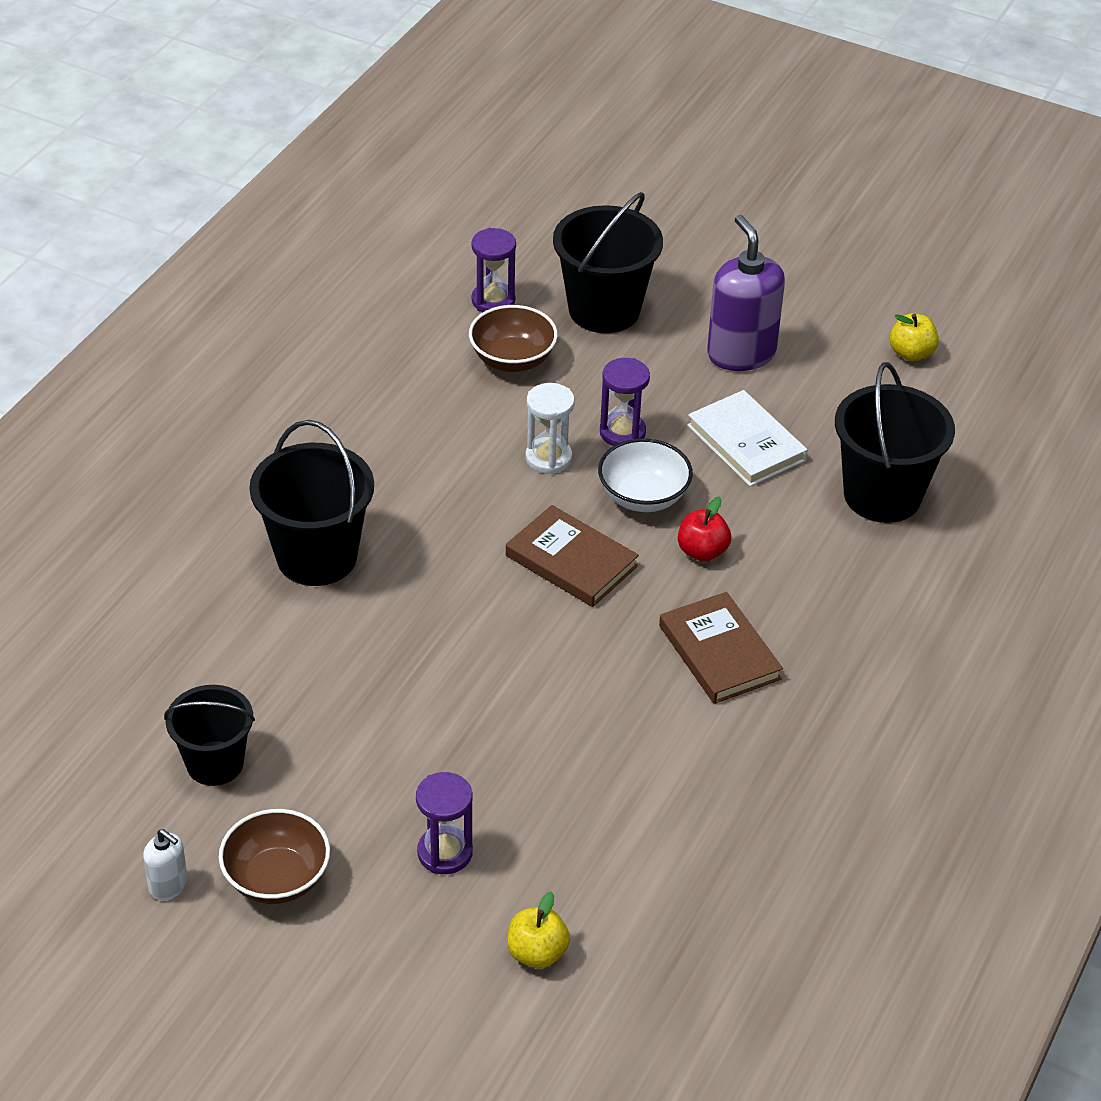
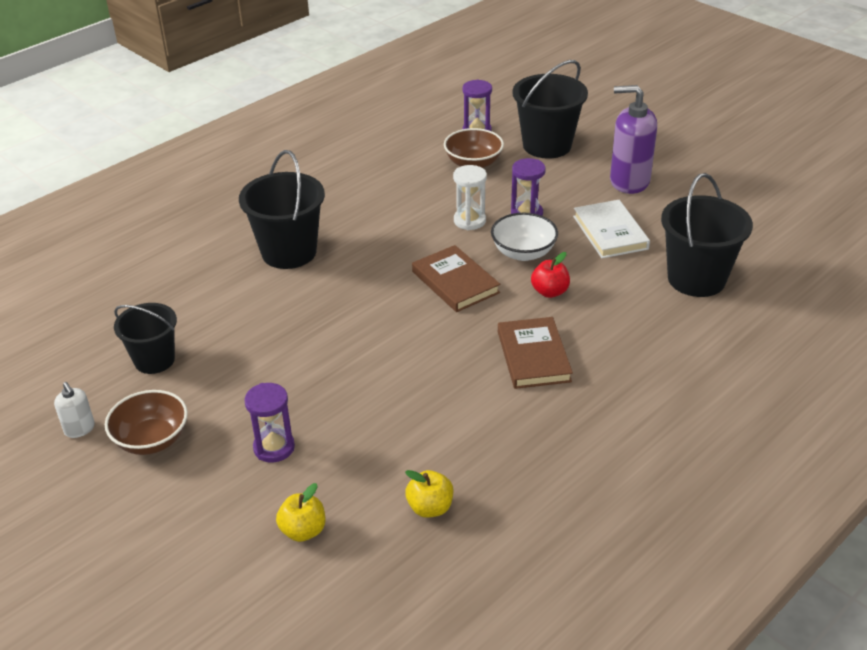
camera: 20 degrees right, 5 degrees down
(741, 353) = (629, 181): purple soap dispenser -> purple soap dispenser turned 75 degrees counterclockwise
(911, 353) = (751, 198): yellow apple -> yellow apple (430, 508)

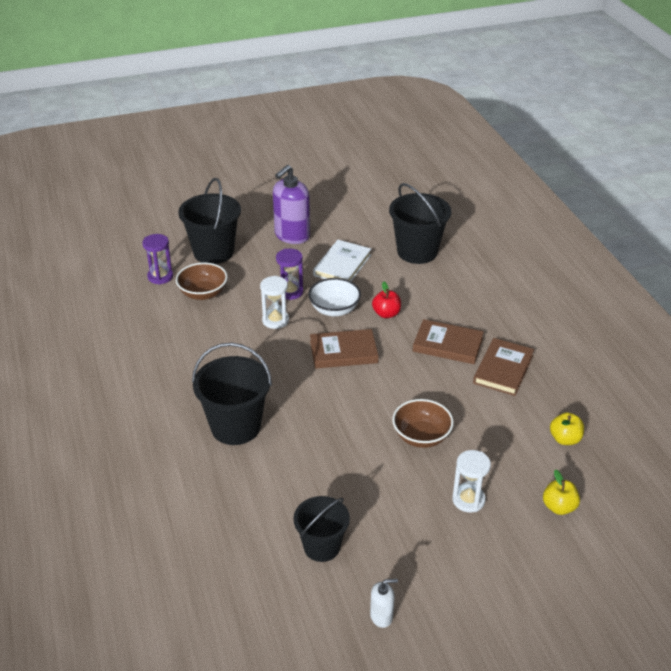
camera: 65 degrees left, 0 degrees up
(152, 440) = (421, 570): brown bowl -> brown bowl (421, 436)
(274, 447) = (468, 500): purple hourglass -> white hourglass
(524, 416) = (503, 369): none -> brown book
(610, 232) = (342, 265): white book -> white book turned 75 degrees counterclockwise

